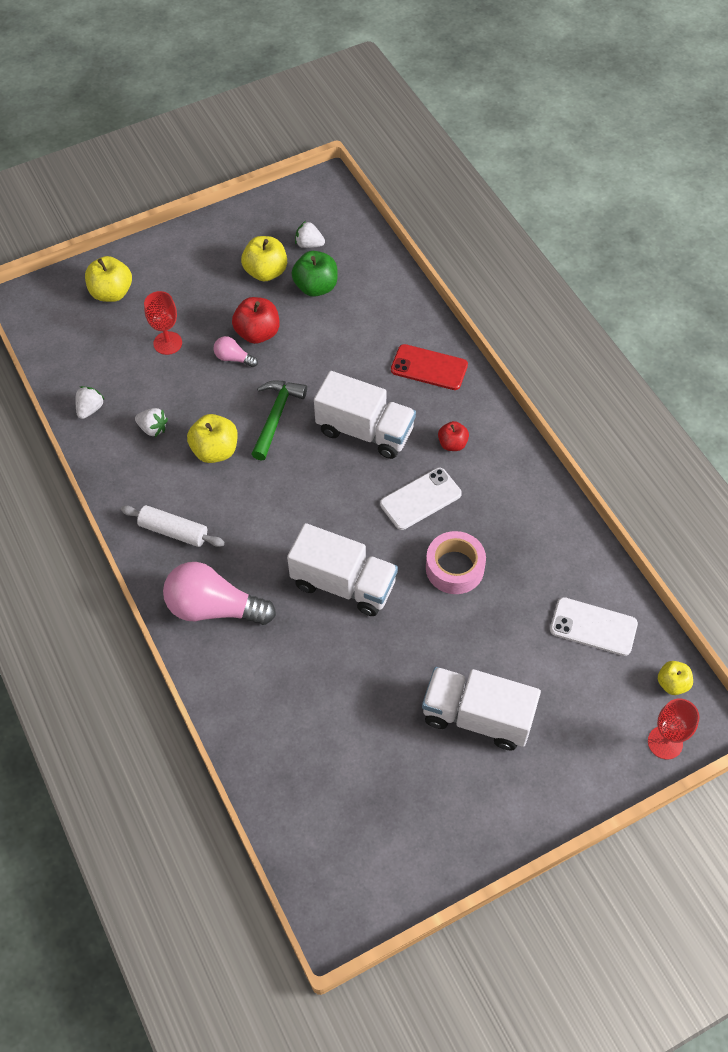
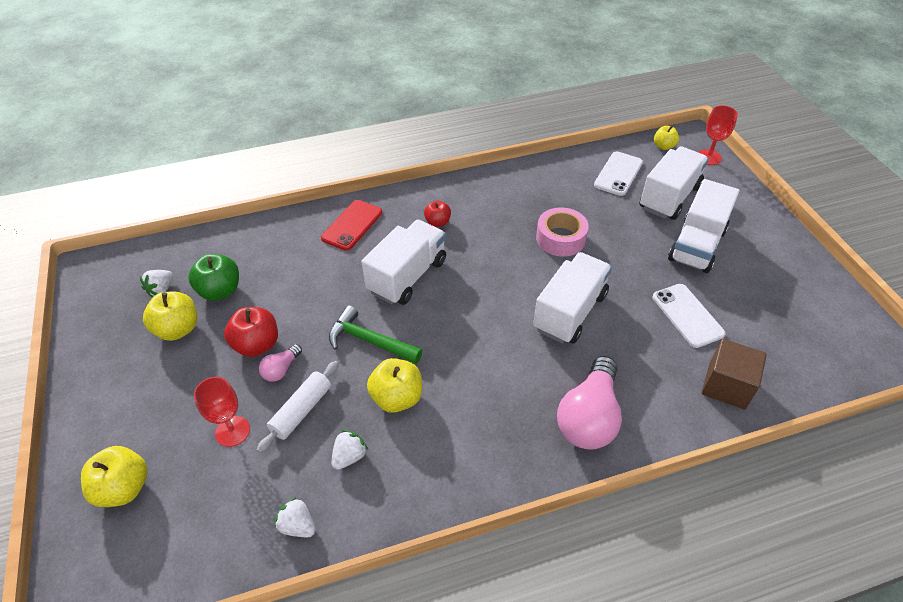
camera: 80 degrees left, 10 degrees down
(173, 531) = (492, 446): white rolling pin -> white rolling pin (301, 410)
(268, 735) = (726, 386): none -> brown cube
(420, 499) = (489, 249): white phone -> white phone (687, 315)
(561, 688) = (669, 197): none -> white truck

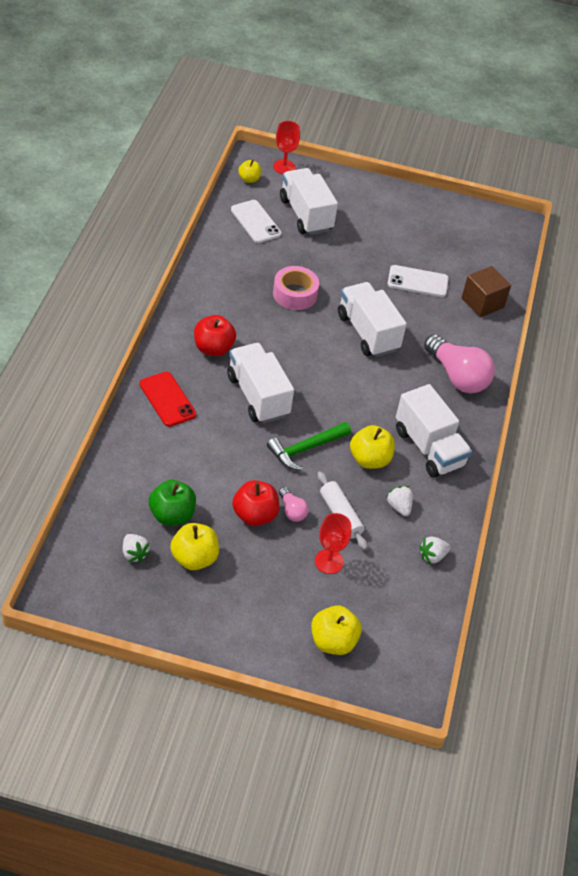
camera: 65 degrees left, 0 degrees up
(437, 222) = (213, 348): red apple -> red apple, size x1.62
(697, 245) = (363, 235): white truck -> white truck (429, 448)

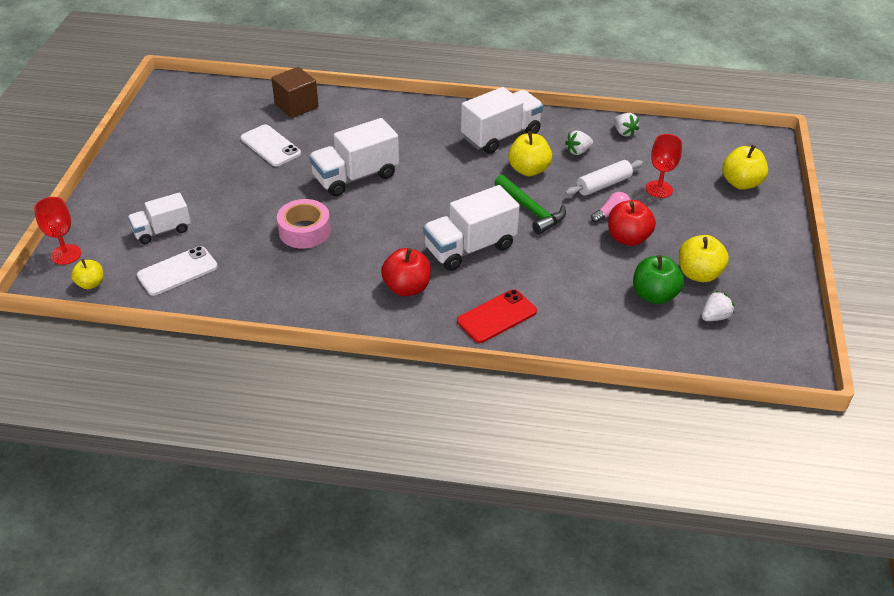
camera: 90 degrees left, 5 degrees down
(305, 215) = (162, 231): white truck -> white truck, size x0.63
(417, 281) = (270, 146): white phone -> white phone turned 45 degrees counterclockwise
(457, 376) = (403, 120): pink light bulb -> none

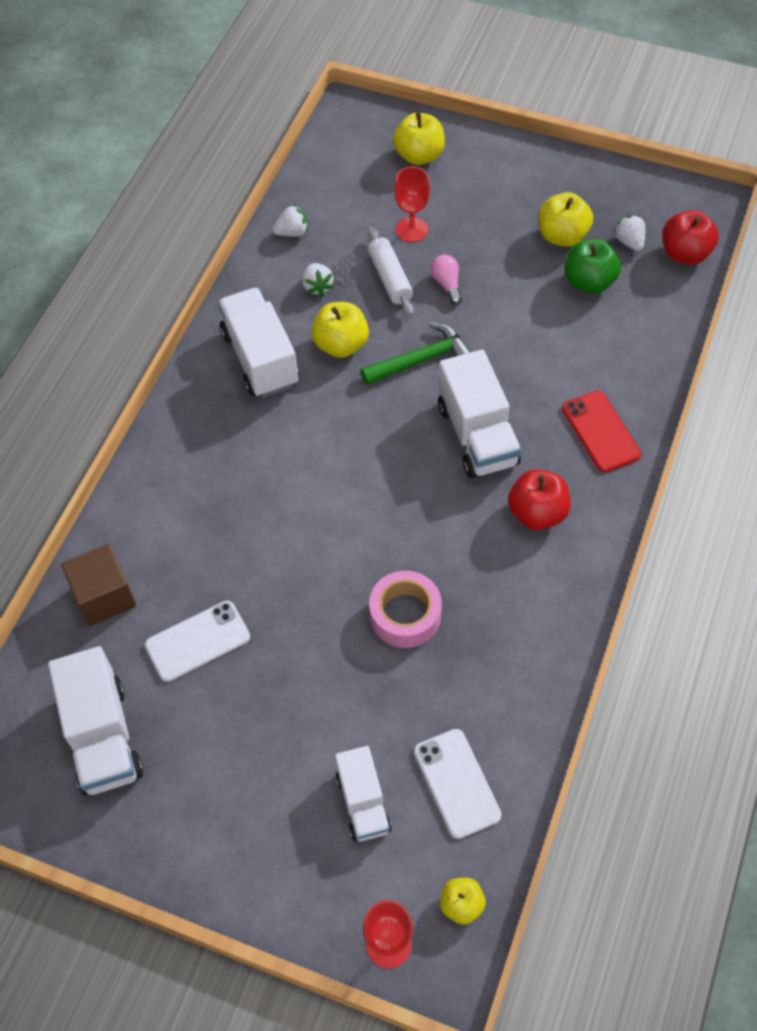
camera: 75 degrees left, 15 degrees up
(355, 177) = (303, 539): white truck -> white truck (103, 737)
(628, 238) = (492, 280): red apple -> red apple (685, 253)

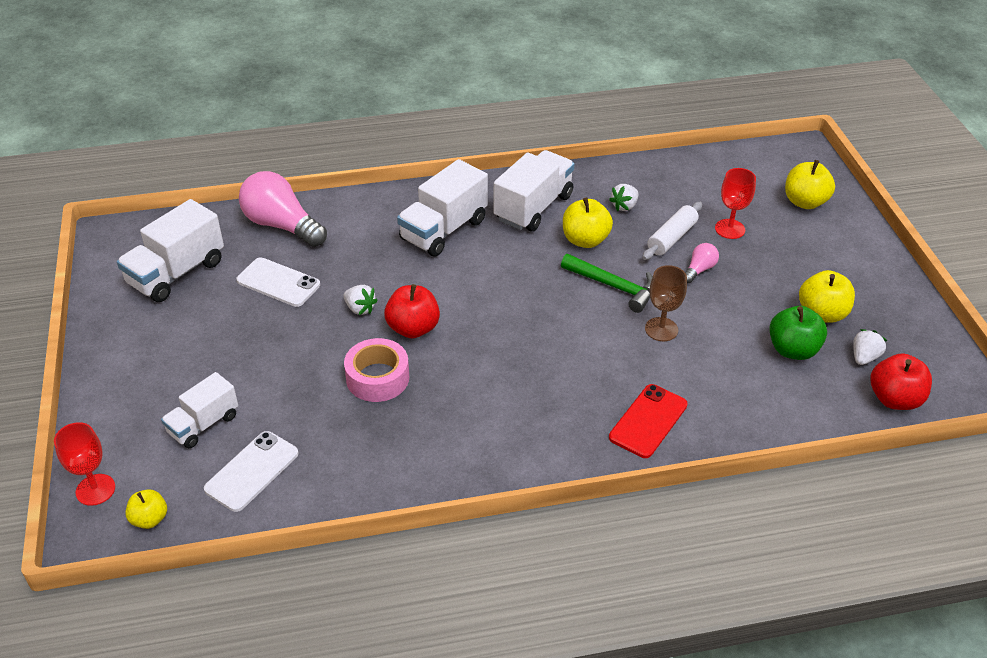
camera: 55 degrees right, 15 degrees down
(104, 596) = (282, 225): brown cube -> pink light bulb
(292, 232) = (659, 173): white strawberry -> white strawberry (360, 309)
(477, 435) = (574, 348): white truck -> white truck (444, 230)
(500, 357) = (661, 329): none -> brown goblet
(537, 513) = (532, 415): red apple -> red apple (413, 328)

